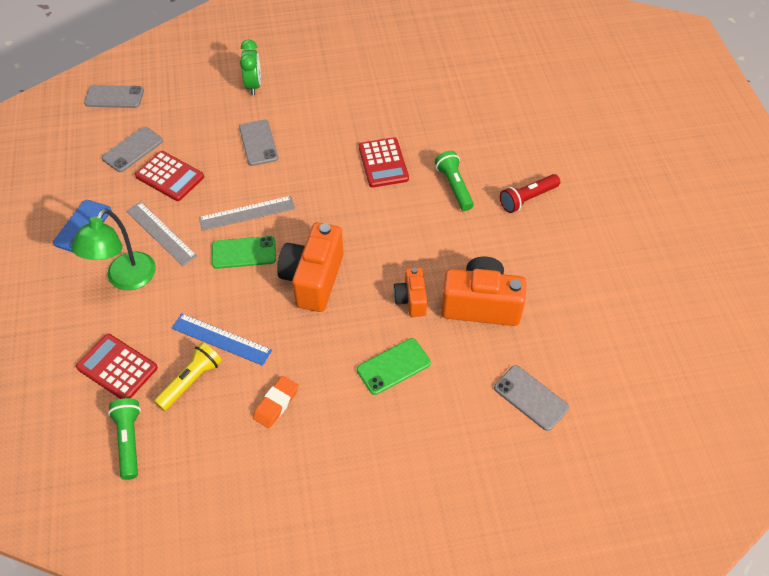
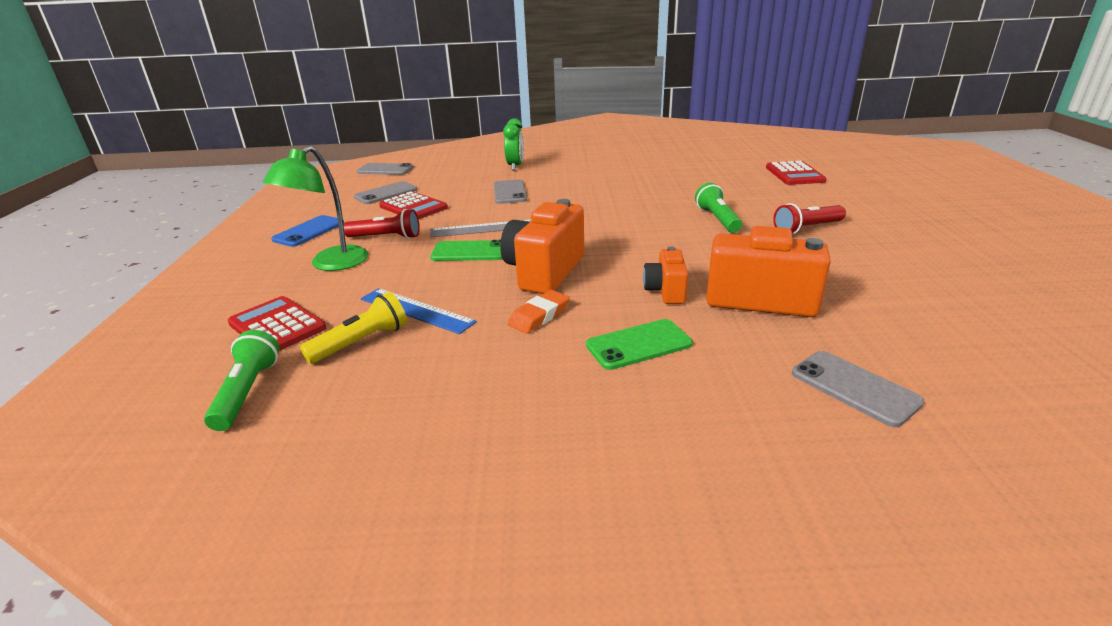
camera: 10 degrees right, 25 degrees down
(161, 233) = (386, 237): grey ruler -> red flashlight
(276, 403) = (465, 369): orange eraser -> orange eraser (539, 316)
(383, 163) = (637, 205): red calculator -> red calculator (794, 174)

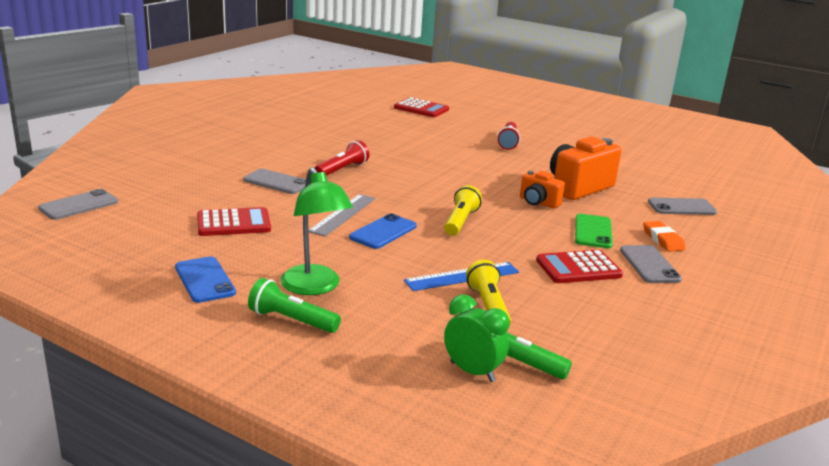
camera: 60 degrees left, 5 degrees down
(277, 326) = (415, 333): red calculator -> red calculator (578, 268)
(386, 193) = (163, 223): grey phone -> grey phone (649, 264)
(386, 237) = (291, 252): red flashlight -> red flashlight (342, 170)
(469, 252) = (383, 232): green phone -> blue phone
(515, 166) = (211, 160): green clock -> green clock (472, 372)
(539, 316) = (524, 243): orange eraser -> orange eraser (662, 240)
(544, 272) = (460, 221): orange camera -> yellow flashlight
(717, 219) = (457, 152): green flashlight -> green flashlight (291, 320)

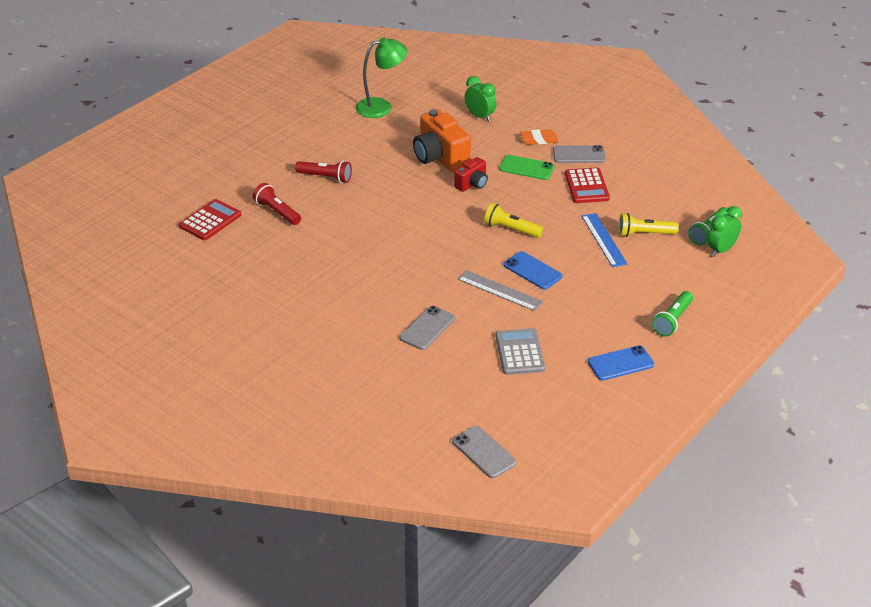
camera: 80 degrees left, 15 degrees up
(233, 223) = (520, 352): red calculator -> grey calculator
(315, 287) = (626, 309): green lamp -> green lamp (381, 107)
(342, 170) = (396, 286): red flashlight -> red flashlight (277, 212)
(538, 202) = (472, 184): orange camera -> red camera
(681, 207) = (480, 116): grey phone -> green clock

